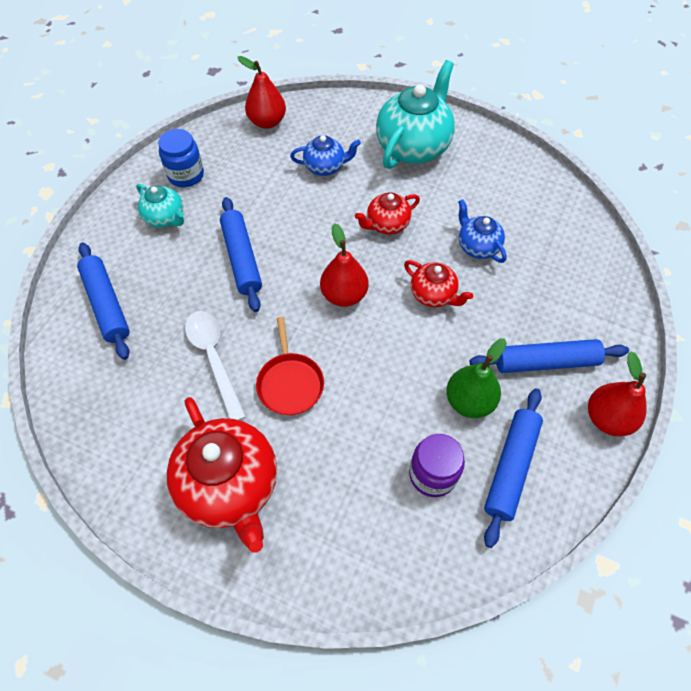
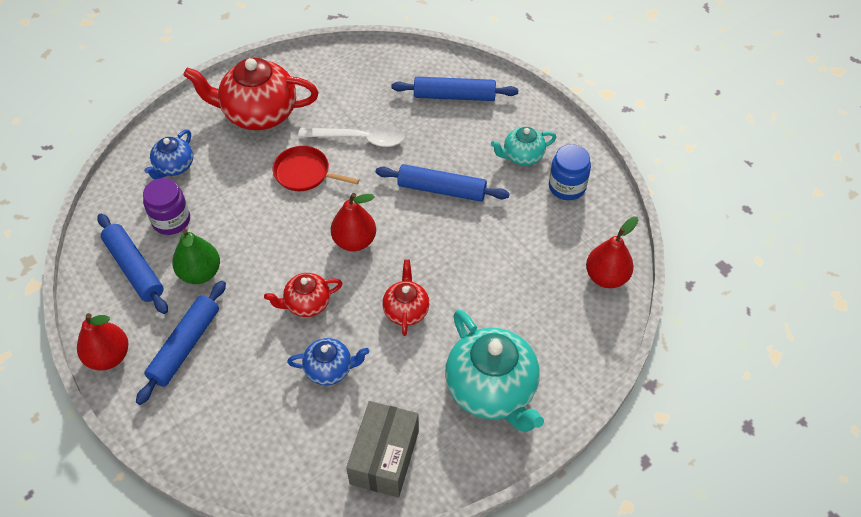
camera: 120 degrees right, 5 degrees down
(325, 167) = (511, 297): blue teapot -> blue teapot (174, 167)
(513, 180) = (384, 457): none -> grey box

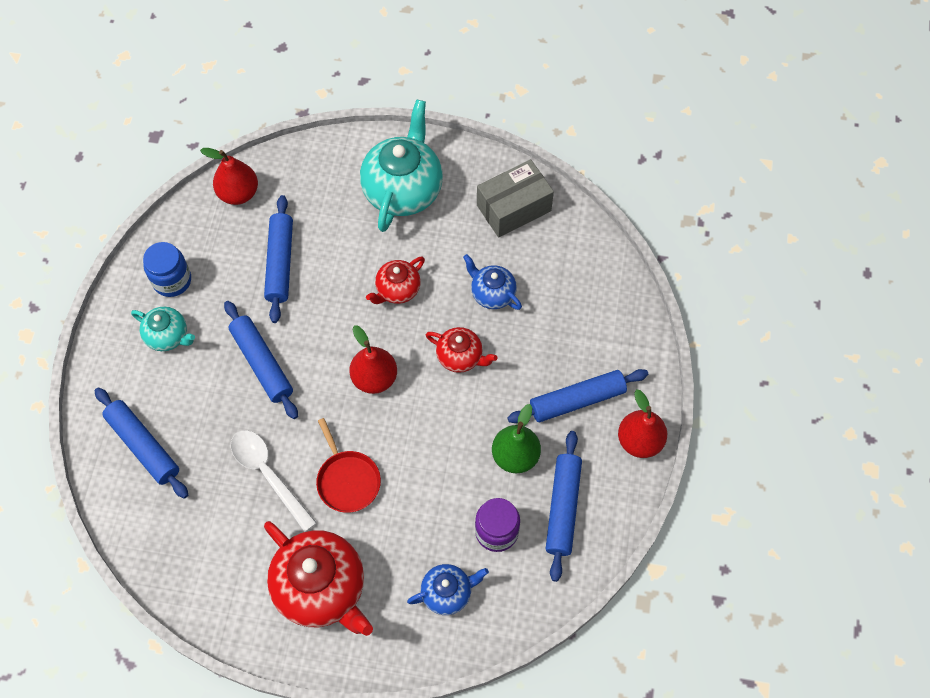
camera: 135 degrees left, 10 degrees up
(512, 257) = (280, 263): none -> blue rolling pin

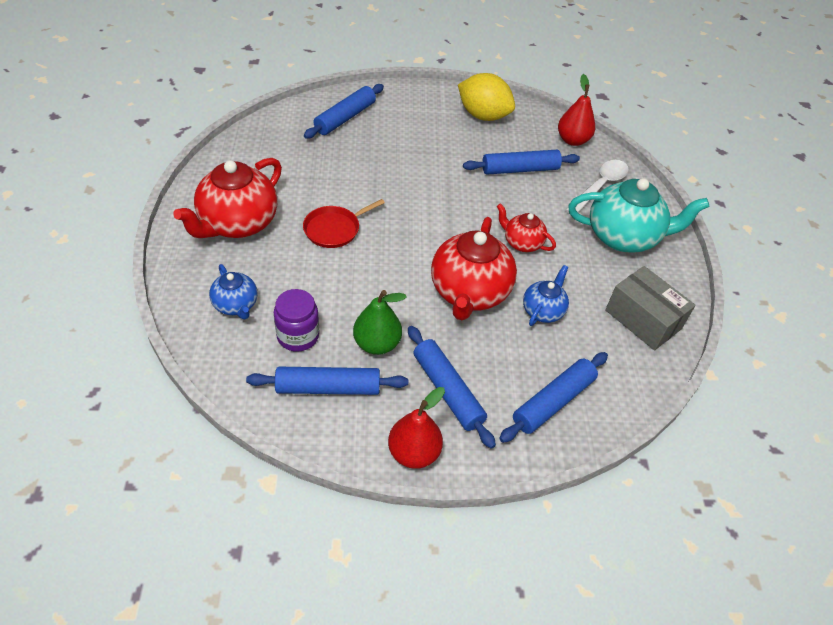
camera: 75 degrees right, 15 degrees down
(168, 336) = (436, 119): turquoise teapot -> none
(172, 280) = (483, 115): blue jar -> yellow lemon
(262, 363) = (427, 169): blue rolling pin -> blue rolling pin (553, 402)
(268, 474) = (332, 183): white spoon -> white spoon (599, 186)
(374, 378) = (432, 236): red pear -> none
(460, 357) = (469, 293): red teapot -> red teapot, size x1.88

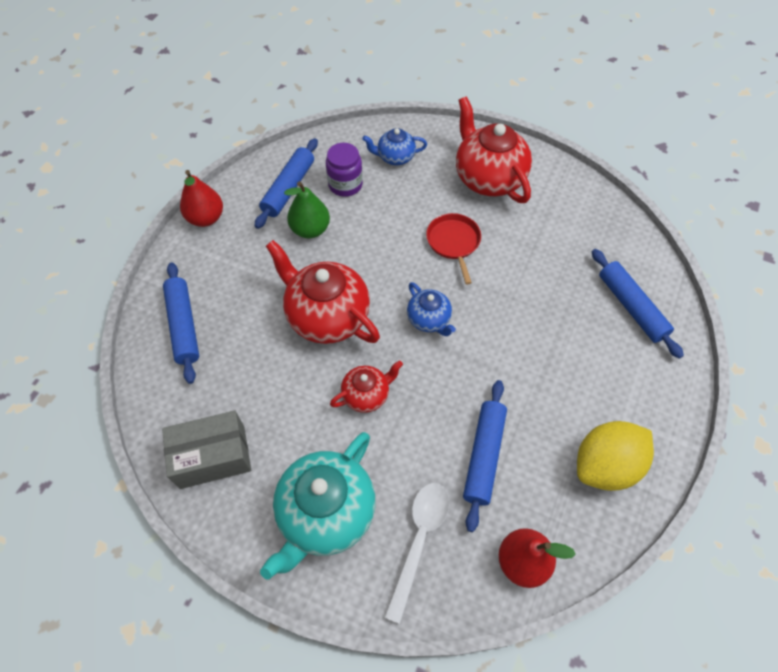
camera: 120 degrees right, 10 degrees up
(447, 390) = (240, 258): blue rolling pin -> none
(543, 310) = (274, 368): blue teapot -> blue teapot (429, 320)
(599, 186) = (419, 540): white spoon -> white spoon turned 135 degrees counterclockwise

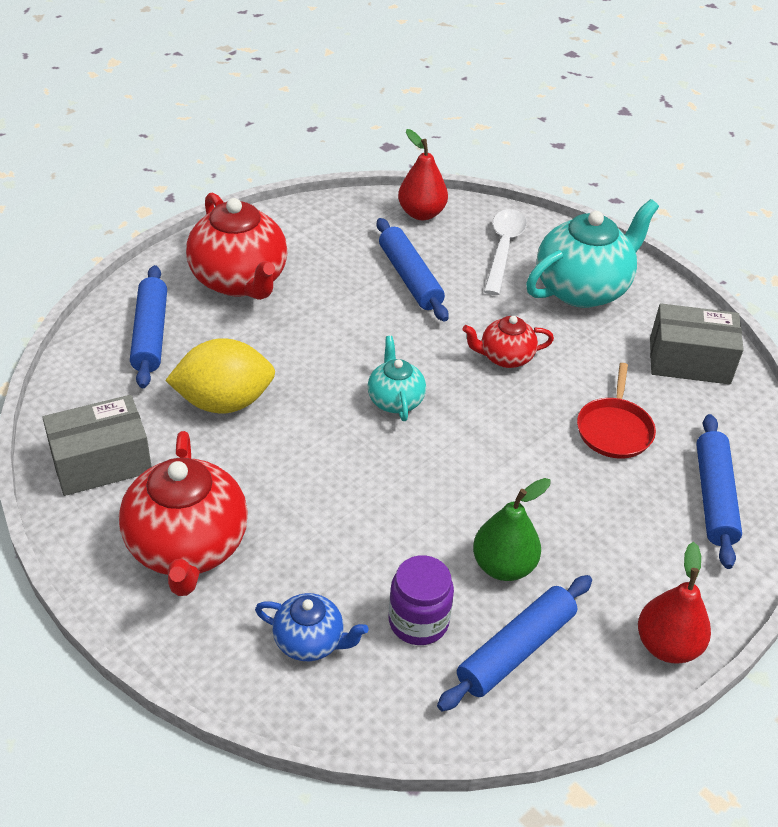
camera: 160 degrees left, 15 degrees down
(327, 316) = (521, 445): red teapot -> red teapot (240, 281)
(419, 540) = (503, 249): white spoon -> white spoon turned 150 degrees clockwise
(429, 320) = (395, 400): blue teapot -> turquoise teapot
(453, 242) = (305, 474): red pan -> red pan (614, 429)
(484, 456) = (410, 278): blue rolling pin -> blue rolling pin turned 60 degrees counterclockwise
(574, 206) = (101, 462): none -> grey box
(605, 465) = (301, 238): yellow lemon -> yellow lemon (224, 402)

